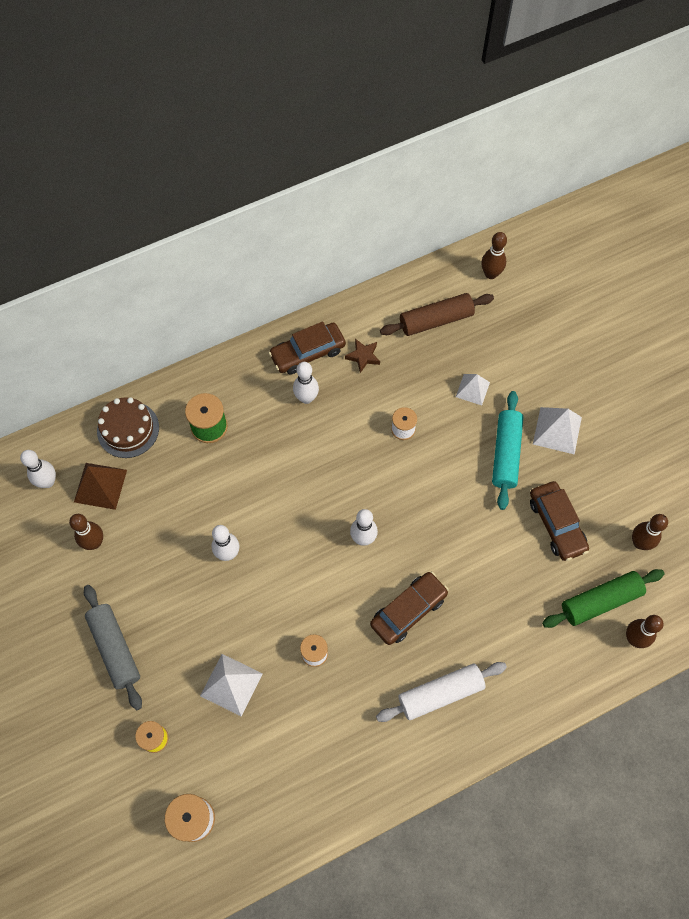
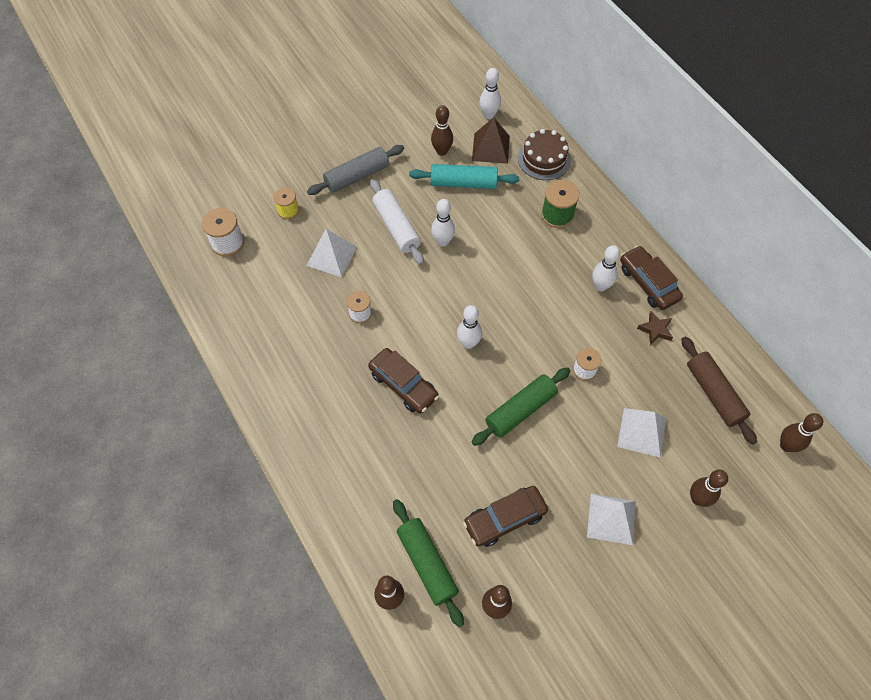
camera: 85 degrees right, 5 degrees down
(440, 693) = (329, 416): white rolling pin -> white rolling pin (396, 227)
(444, 495) = (520, 410): none -> green rolling pin
(472, 389) = (641, 432): white pyramid -> white pyramid, size x1.51
(505, 453) = (575, 466): turquoise rolling pin -> turquoise rolling pin (463, 183)
(539, 355) = (698, 499): none -> brown bowling pin

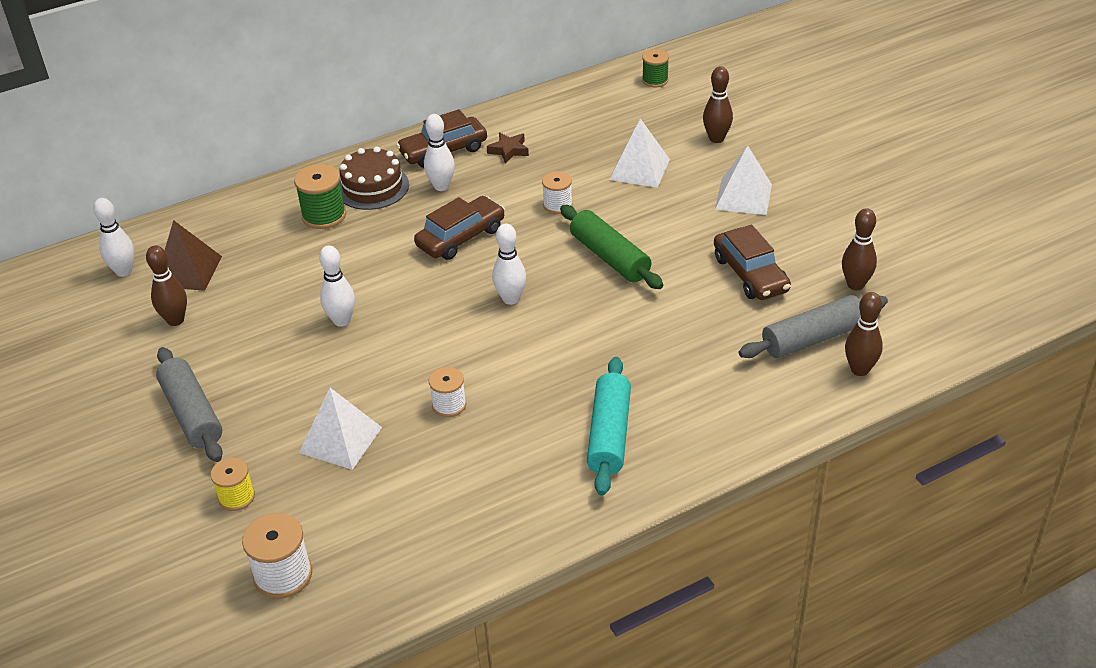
camera: 85 degrees left, 20 degrees down
(396, 227) = (304, 368): white rolling pin -> none
(403, 385) = (569, 359): brown car -> brown car (461, 237)
(427, 564) = (812, 338): green rolling pin -> grey rolling pin
(463, 183) = (243, 299): turquoise rolling pin -> turquoise rolling pin (609, 435)
(544, 159) = (226, 223): brown cake -> brown cake (372, 187)
(714, 393) = (593, 118): brown rolling pin -> none
(786, 446) = (655, 80): brown bowling pin -> green spool

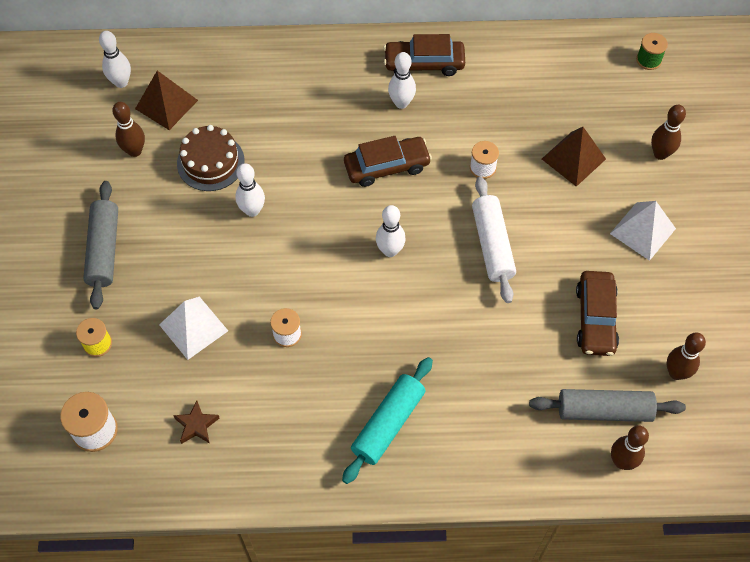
camera: 25 degrees right, 20 degrees up
(324, 215) = (294, 92): green spool -> none
(372, 187) = (347, 78): brown cake -> brown cake (210, 162)
(509, 150) = (477, 87): brown star -> brown star (196, 425)
(609, 257) = (492, 245): green rolling pin -> white rolling pin
(639, 169) = (573, 159): white pyramid -> brown pyramid

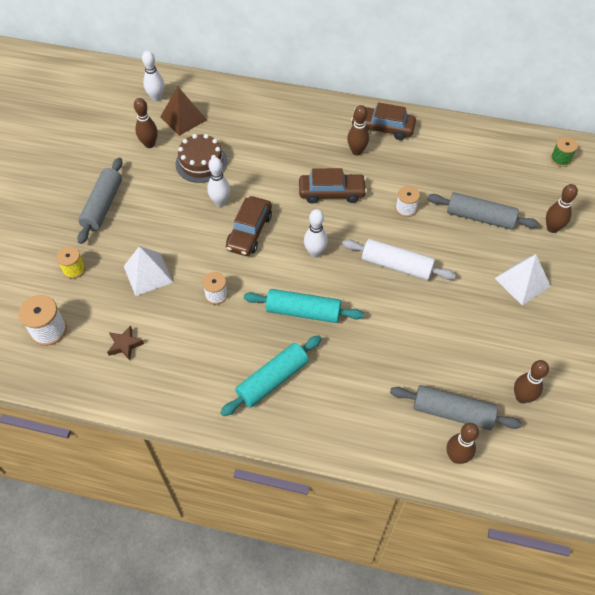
camera: 15 degrees right, 5 degrees down
(398, 330) = (303, 312): none -> turquoise rolling pin
(401, 103) = (356, 151): white bowling pin -> brown bowling pin
(492, 245) = (396, 265): white rolling pin -> white rolling pin turned 75 degrees counterclockwise
(573, 159) = (480, 217): brown pyramid -> grey rolling pin
(595, 318) = (465, 339): brown car -> brown car (249, 232)

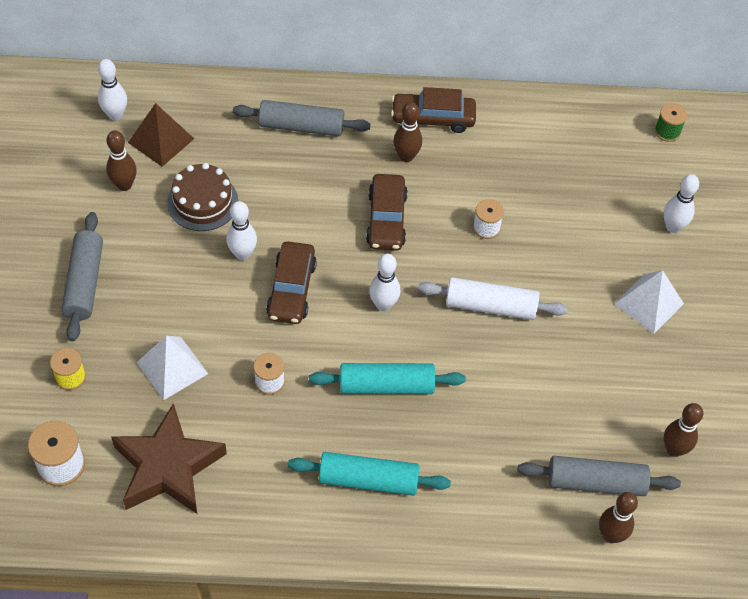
camera: 15 degrees left, 0 degrees up
(125, 345) = (168, 467): brown star -> brown star, size x2.40
(272, 380) = (368, 480): turquoise rolling pin -> turquoise rolling pin turned 60 degrees clockwise
(331, 192) = (386, 219): brown car -> brown car turned 105 degrees clockwise
(480, 217) = (581, 225): grey rolling pin -> grey rolling pin (301, 126)
(552, 228) = (673, 227): brown bowling pin -> white bowling pin

